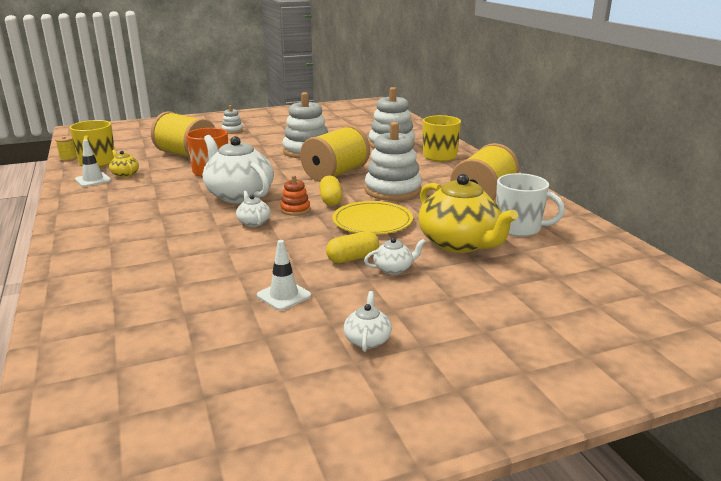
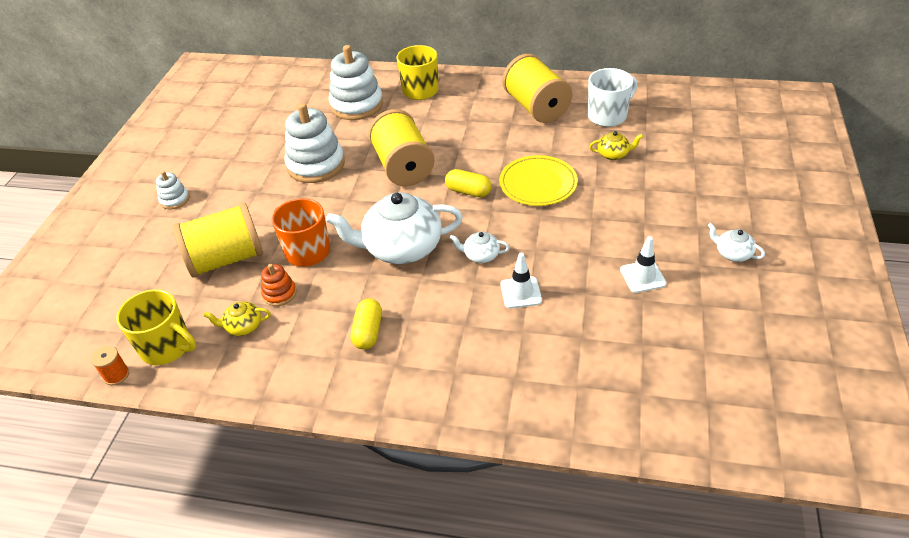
camera: 55 degrees left, 20 degrees up
(68, 158) = (116, 375): yellow spool -> orange spool
(93, 180) = (235, 360): white traffic cone -> white traffic cone (521, 292)
(295, 209) = (472, 220): orange stacking toy -> orange stacking toy (279, 294)
(353, 258) = (601, 218): yellow capsule -> yellow capsule (368, 332)
(393, 190) = (478, 148): white stacking toy -> none
(393, 269) = (634, 203): white teapot -> none
(459, 243) = (613, 154): yellow teapot -> yellow teapot, size x0.44

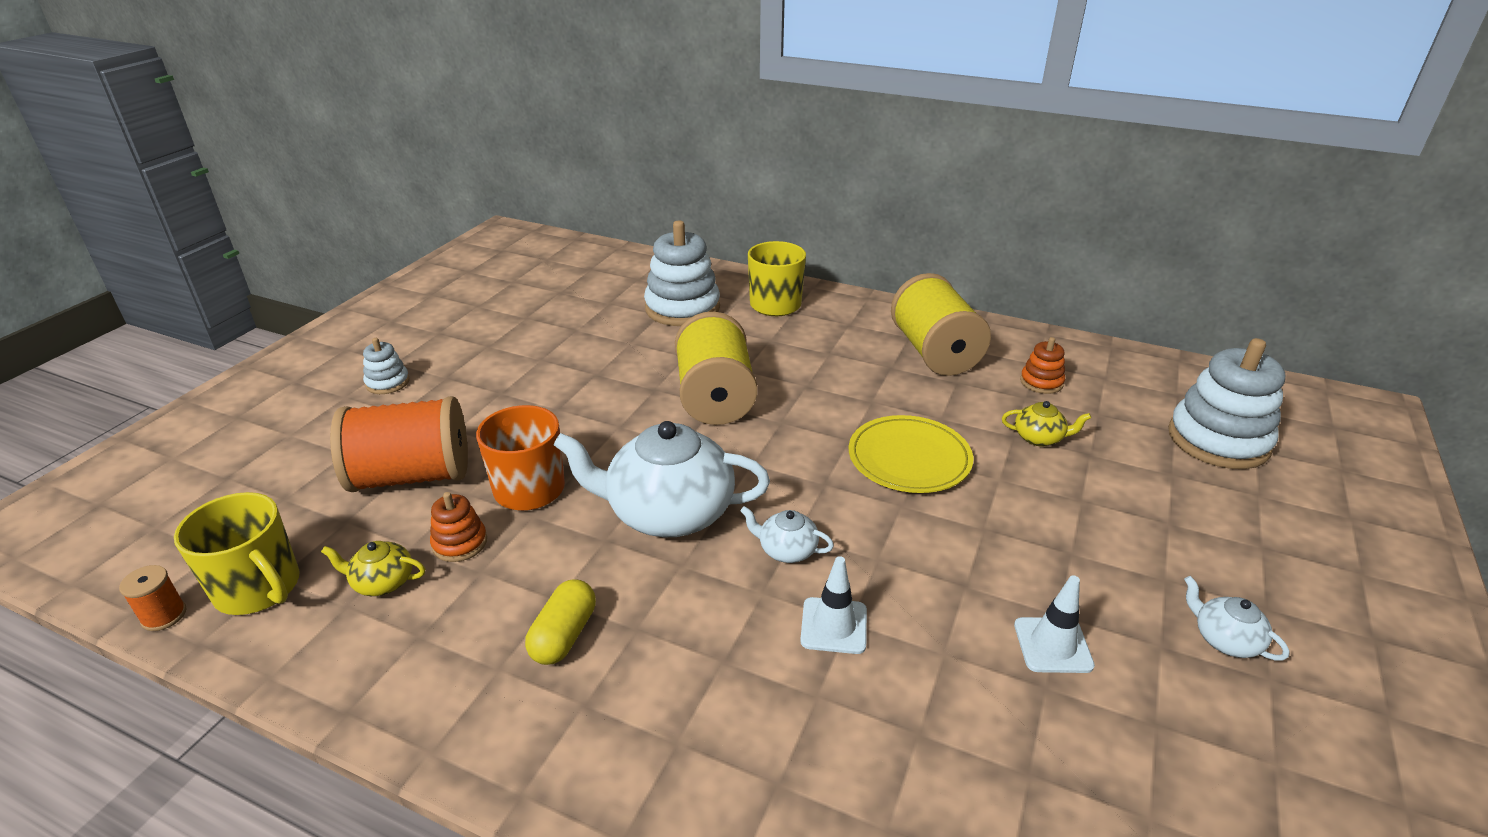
camera: 10 degrees right, 10 degrees down
(226, 259) = (411, 476): yellow spool -> orange spool
(316, 165) = (595, 373): white stacking toy -> white stacking toy (1218, 440)
(468, 191) = (798, 449): yellow capsule -> none
(608, 116) = (1041, 382): white mug -> orange stacking toy

